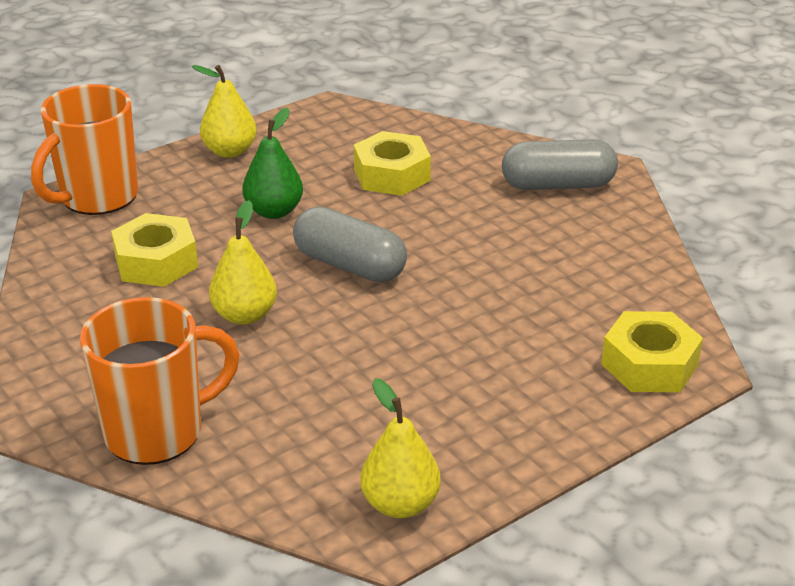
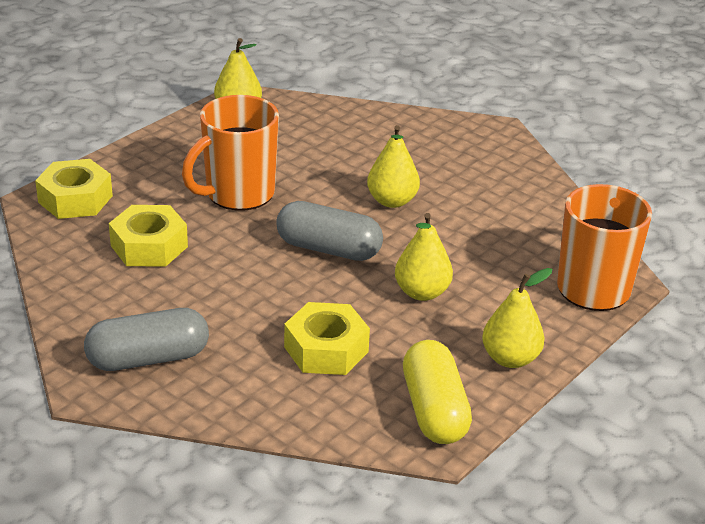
camera: 165 degrees right, 0 degrees up
(156, 262) = (491, 234): yellow nut -> yellow nut (149, 246)
(157, 432) = (403, 129): orange mug -> orange mug (238, 194)
(274, 211) = (422, 292): green pear -> yellow pear
(320, 125) = (434, 410): none -> yellow capsule

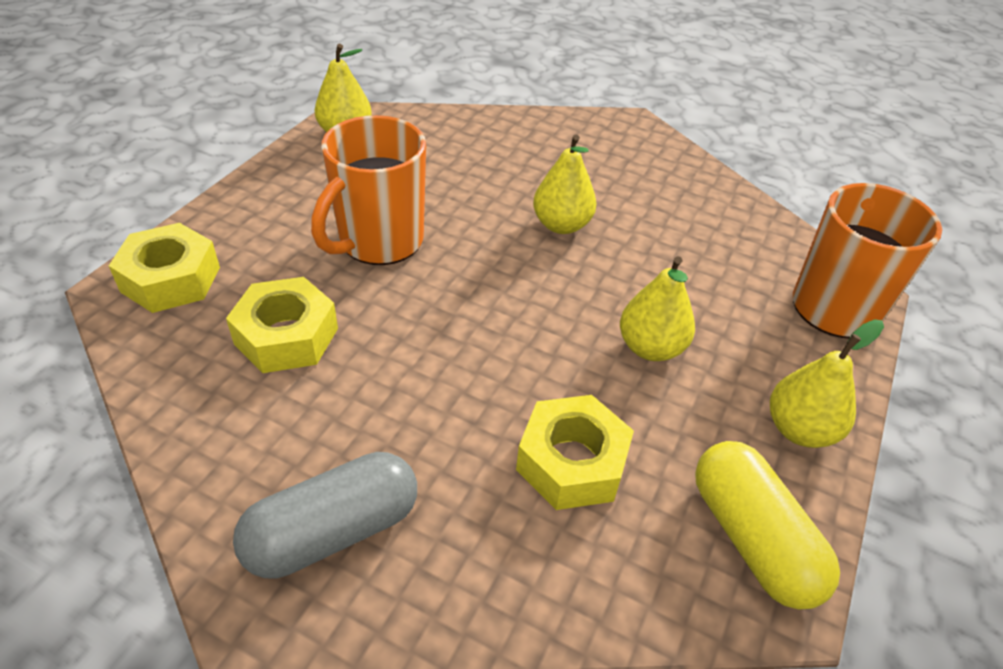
camera: 15 degrees left, 10 degrees up
(328, 249) = (515, 303): grey capsule -> none

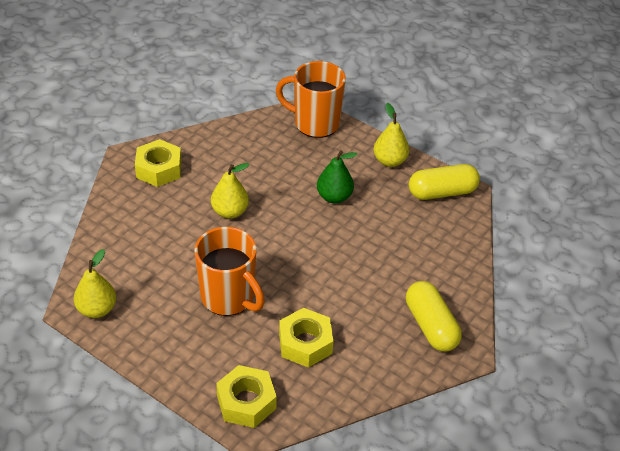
camera: 80 degrees left, 0 degrees up
(333, 531) = (431, 326): grey capsule -> yellow capsule
(572, 462) = (400, 239): yellow nut -> yellow nut (159, 169)
(650, 348) = (334, 197): yellow pear -> green pear

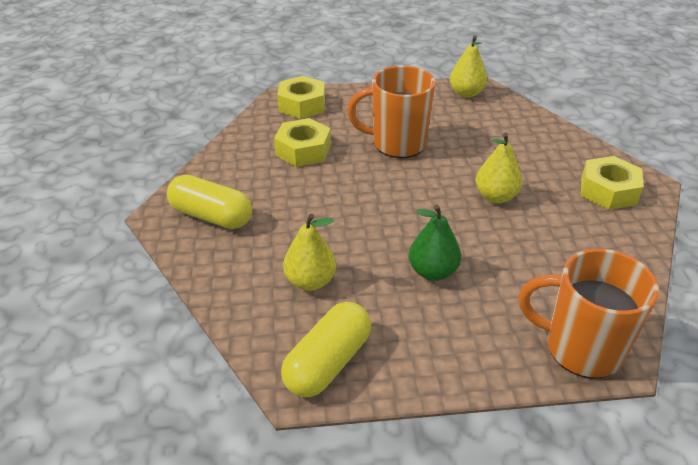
camera: 140 degrees right, 5 degrees down
(315, 123) = (581, 348): orange mug -> orange mug turned 135 degrees counterclockwise
(389, 161) = (435, 361): yellow pear -> yellow pear (310, 281)

